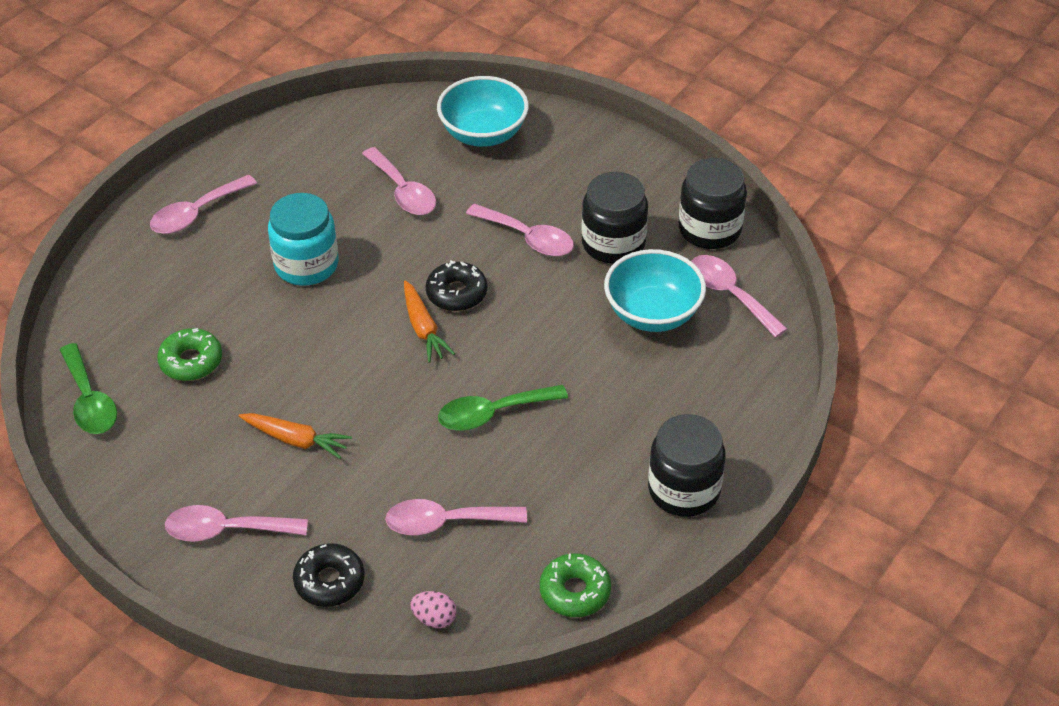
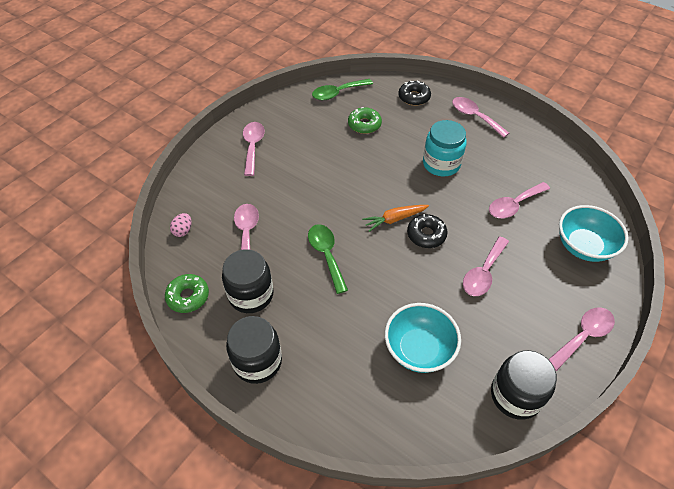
camera: 90 degrees right, 5 degrees up
(296, 440) = (309, 168): orange carrot -> none
(329, 581) = (215, 187): black donut -> black donut (414, 97)
(613, 243) = (487, 325): black jar -> black jar (251, 295)
(729, 294) = (444, 405): pink spoon -> pink spoon (583, 336)

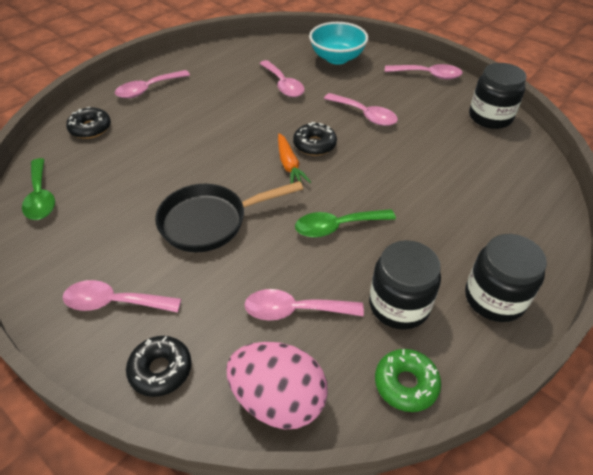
camera: 85 degrees left, 5 degrees down
(183, 231) = (278, 400): pink egg -> pink egg, size x2.34
(206, 176) = (161, 370): none -> black donut
(324, 179) = (210, 222): none -> black pan
(364, 124) = (121, 176): green donut -> none
(419, 349) = (455, 166): turquoise bowl -> none
(441, 164) = (213, 122): turquoise jar -> none
(583, 336) = (428, 75): pink spoon -> pink spoon turned 135 degrees clockwise

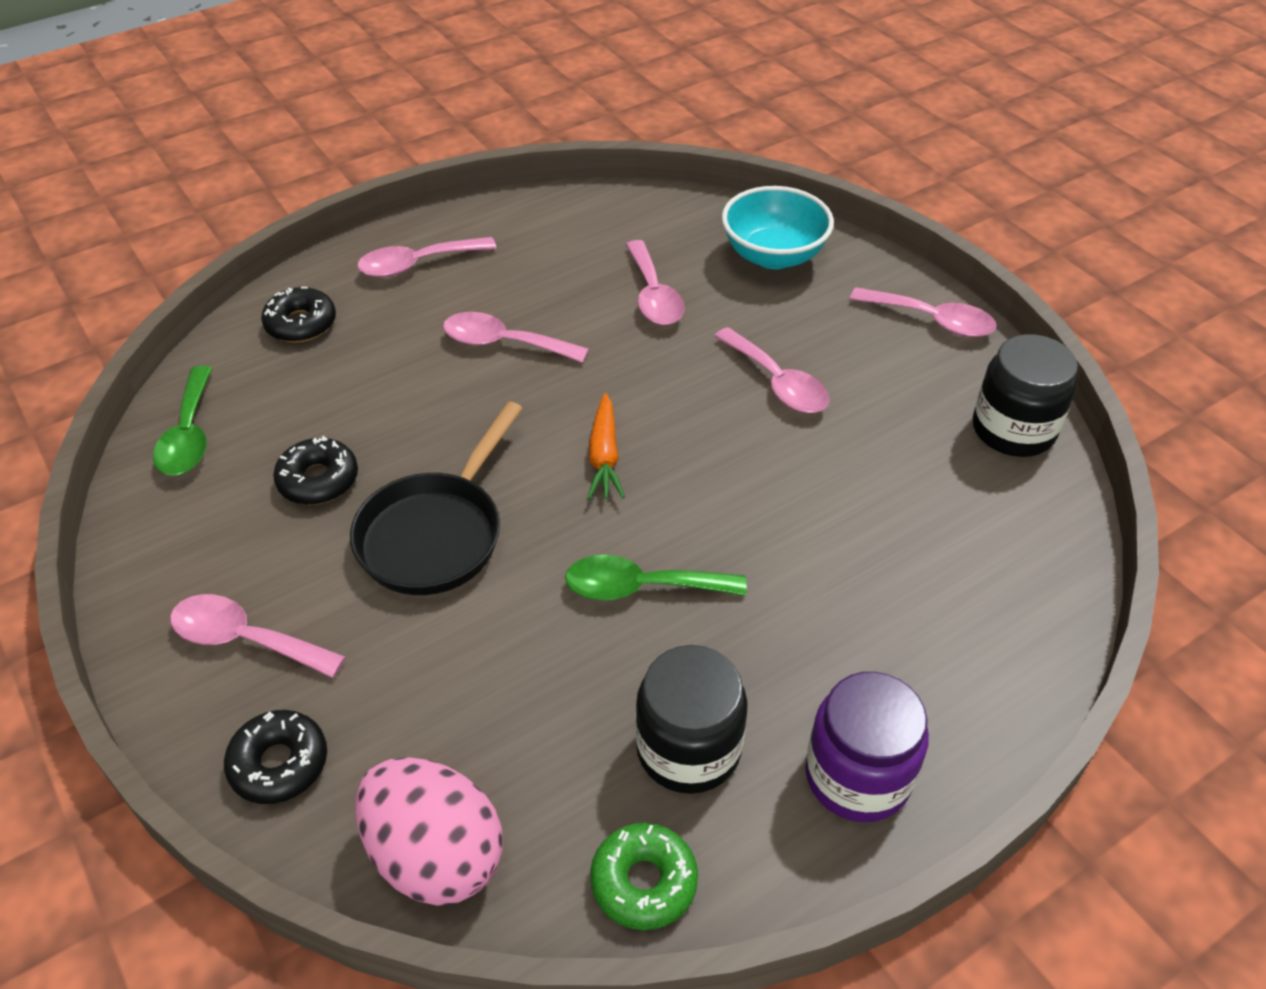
camera: 15 degrees right, 0 degrees up
(210, 222) = (436, 534): black pan -> black pan turned 60 degrees counterclockwise
(294, 310) = (515, 717): pink spoon -> pink spoon (504, 343)
(314, 145) = (663, 425): black donut -> black donut (318, 480)
(494, 298) = (857, 776): black jar -> purple jar

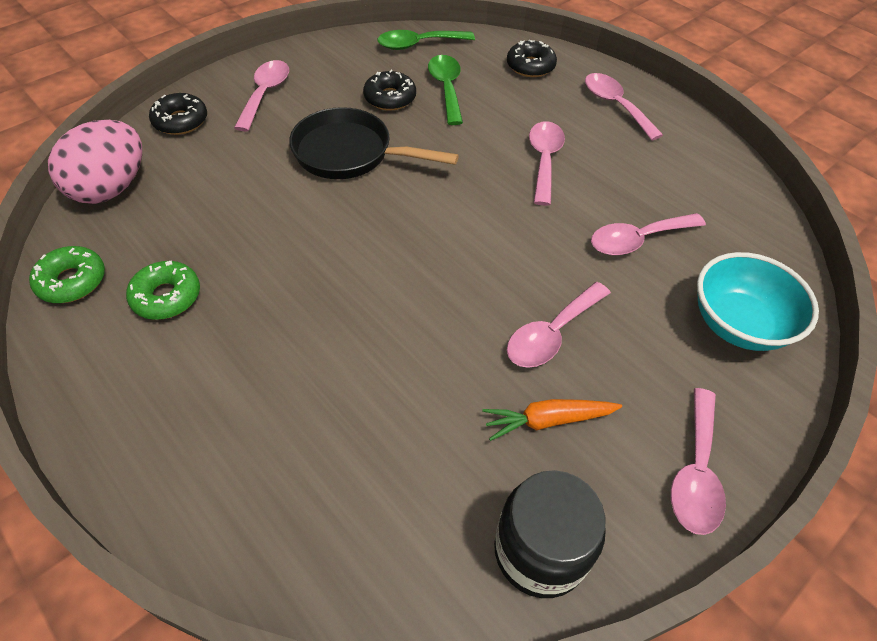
camera: 80 degrees right, 5 degrees up
(604, 456) = (436, 227): orange carrot -> orange carrot (548, 420)
(641, 587) = (308, 260): green spoon -> green spoon (446, 88)
(688, 749) = (167, 297): black jar -> green donut
(857, 776) = (129, 400): purple jar -> none

